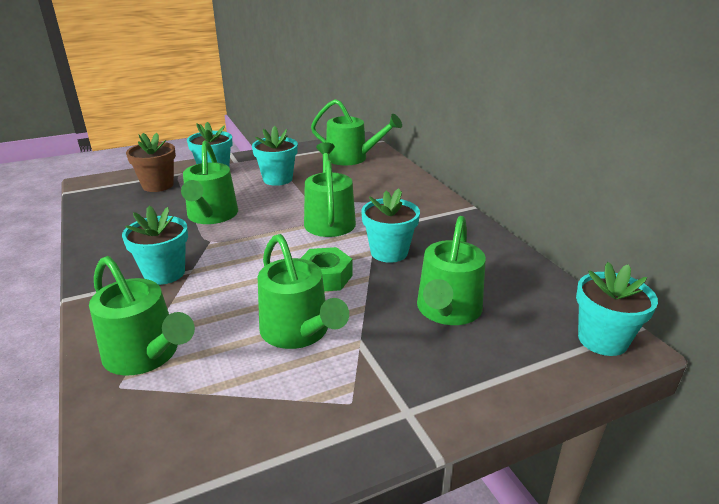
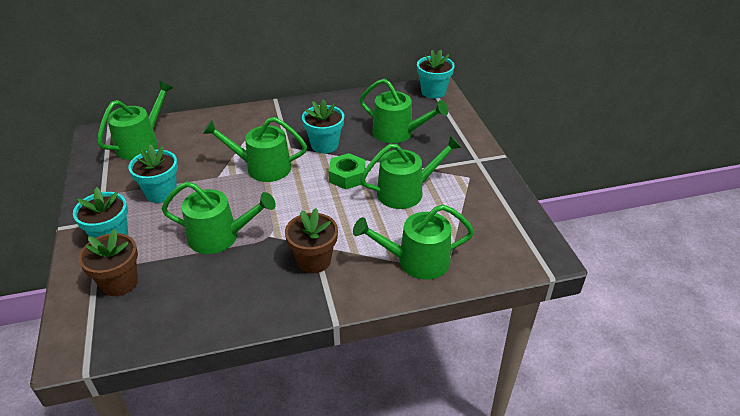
camera: 80 degrees left, 10 degrees up
(146, 354) = (417, 261): green watering can -> green watering can turned 150 degrees counterclockwise
(164, 273) = (314, 261): turquoise flower pot -> brown flower pot

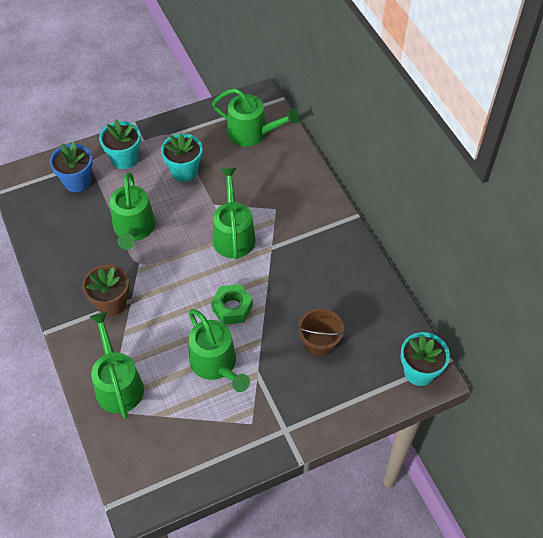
camera: 80 degrees right, 15 degrees up
(119, 283) = (77, 181): brown flower pot -> blue flower pot
(324, 145) = (281, 278): turquoise flower pot -> none
(397, 133) = (319, 343): green watering can -> brown bucket

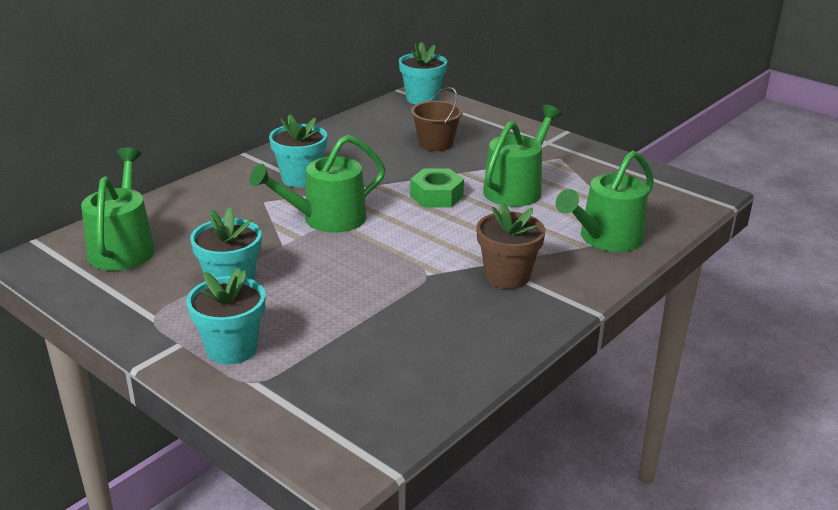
camera: 115 degrees left, 25 degrees down
(77, 181) = (311, 383): blue flower pot -> none
(134, 228) = (371, 296): green watering can -> none
(299, 237) = (300, 178): none -> turquoise flower pot

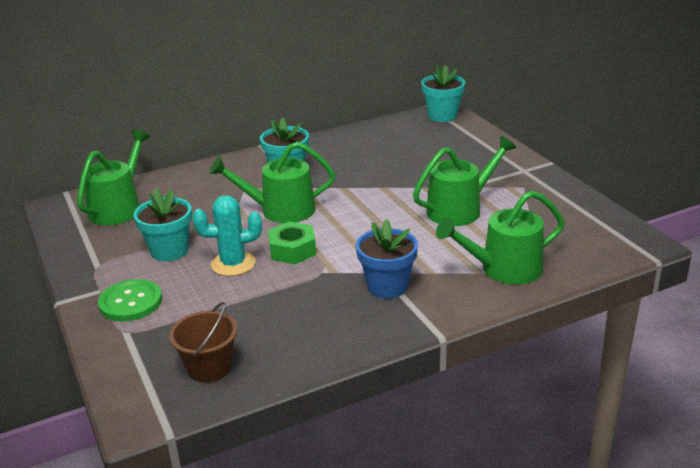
camera: 25 degrees right, 0 degrees up
(231, 349) = (130, 302): turquoise flower pot -> green button
(320, 284) = (233, 264): none -> turquoise cactus
(436, 143) = (421, 158): brown bucket -> brown bucket (209, 367)
(436, 196) = (385, 205): green nut -> green nut (292, 250)
(507, 276) = (387, 286): brown flower pot -> blue flower pot

